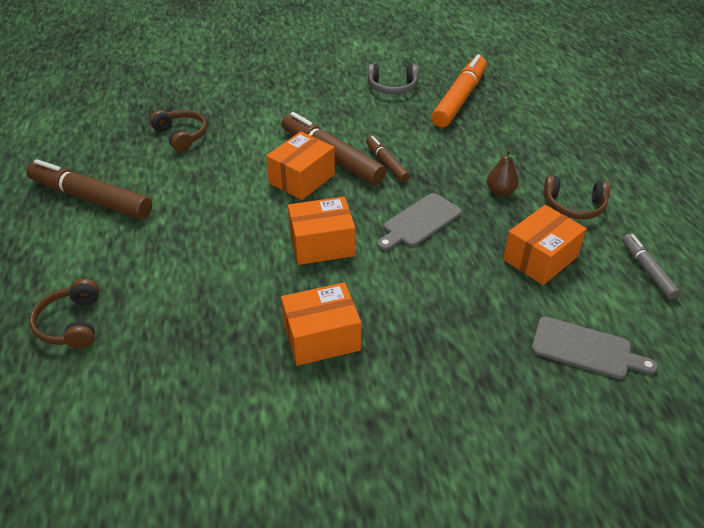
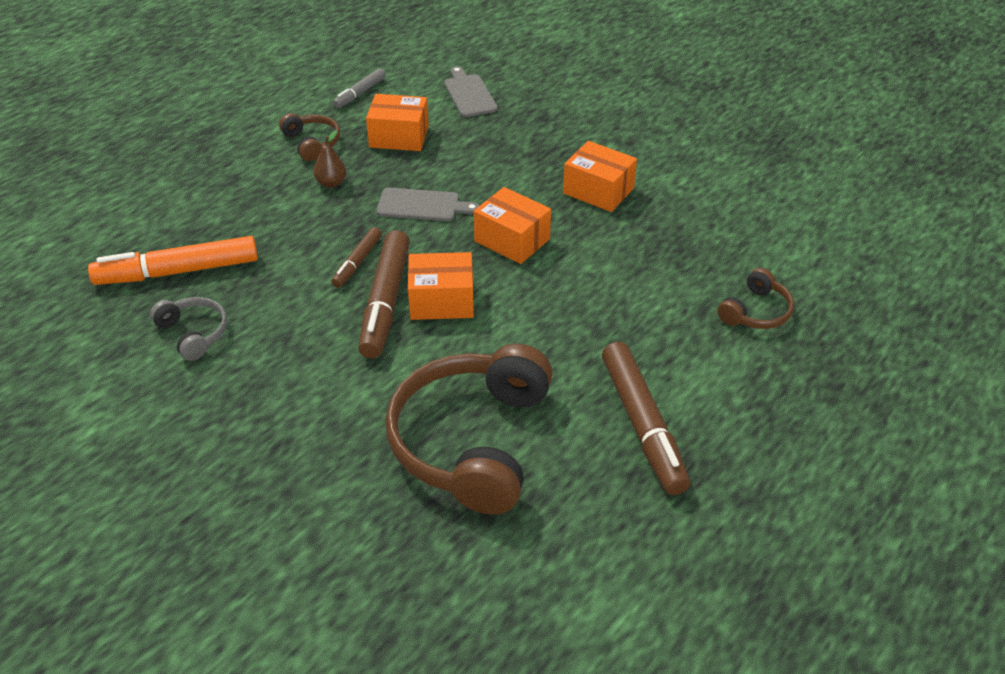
camera: 130 degrees left, 0 degrees up
(181, 136) = (472, 441): brown headphones -> brown headphones, size x2.15

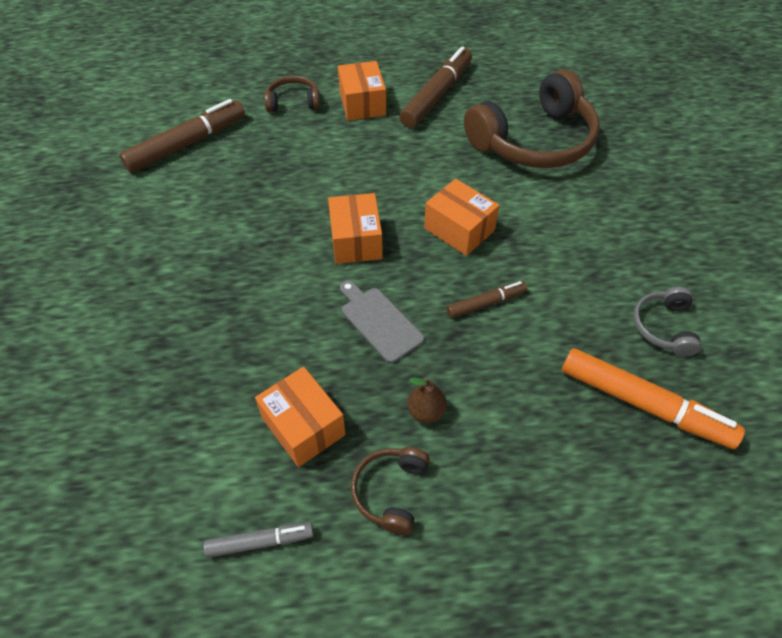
camera: 135 degrees left, 10 degrees up
(385, 302) = (498, 255): brown marker -> brown marker (187, 144)
(469, 94) = (168, 435): grey cutting board -> none
(598, 191) = (241, 235): orange box -> orange box (362, 103)

